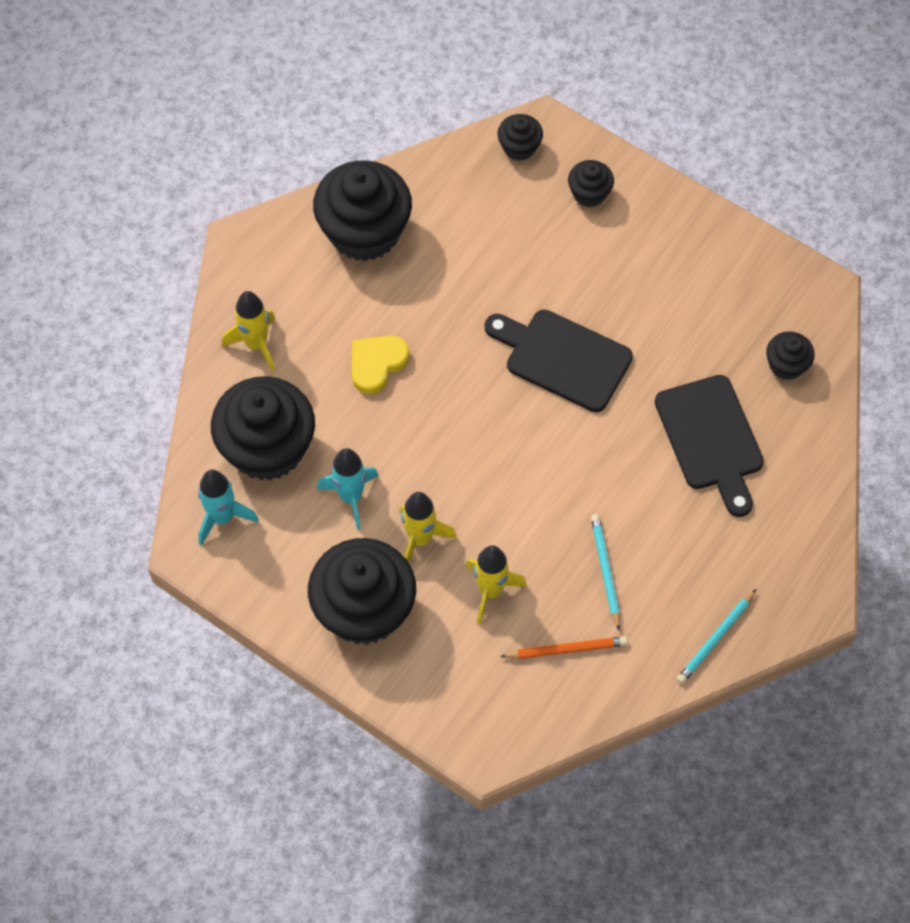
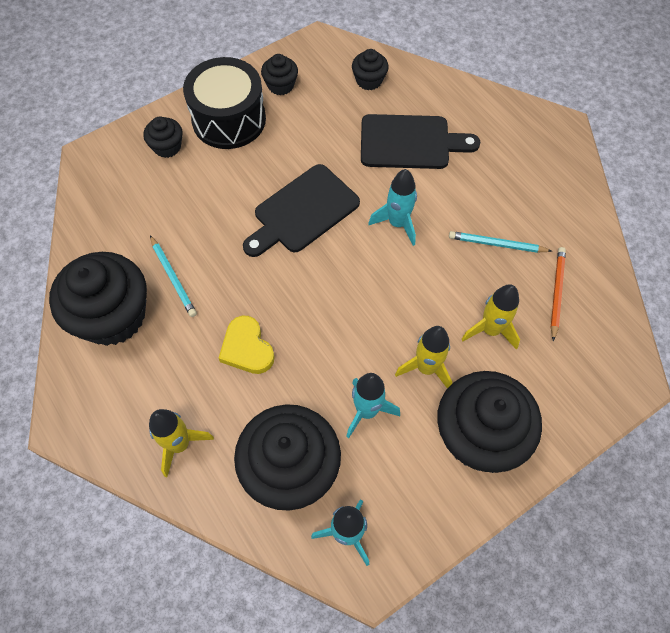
camera: 70 degrees left, 0 degrees up
(519, 147) = (99, 178): black cupcake -> black cupcake (280, 85)
(588, 459) = (397, 223): none -> turquoise rocket
(656, 238) = (229, 119): none -> black drum
(715, 638) = (572, 193): turquoise pencil -> turquoise pencil (173, 277)

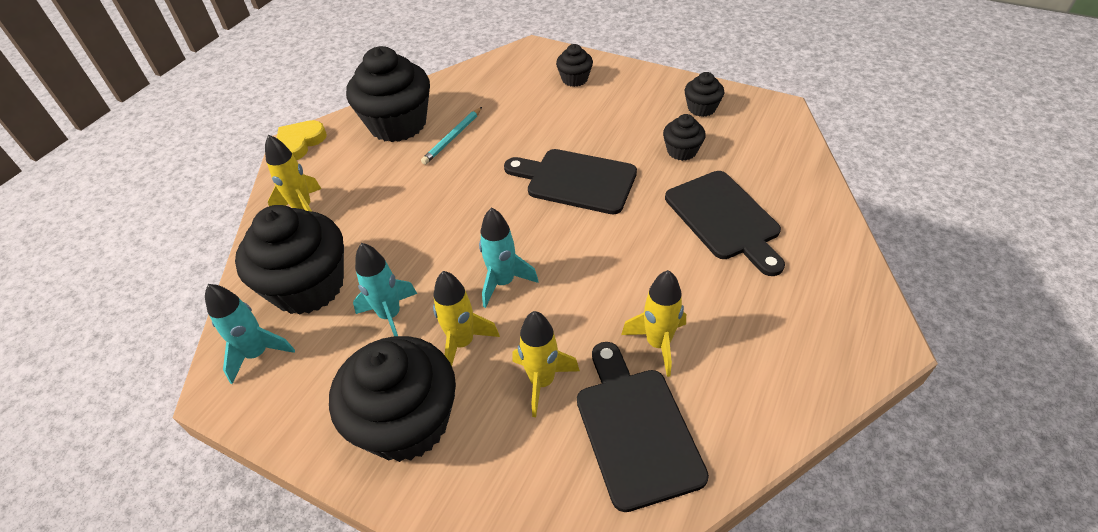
camera: 65 degrees right, 15 degrees down
(229, 119) = (634, 97): black drum -> none
(247, 348) = (412, 208): yellow heart -> yellow heart (300, 143)
(369, 80) = (770, 158): black cupcake -> black cupcake (682, 151)
(397, 223) = (617, 250): turquoise rocket -> turquoise rocket (503, 282)
(497, 244) = (658, 344): turquoise pencil -> yellow rocket
(556, 293) = (636, 429): orange pencil -> black cutting board

